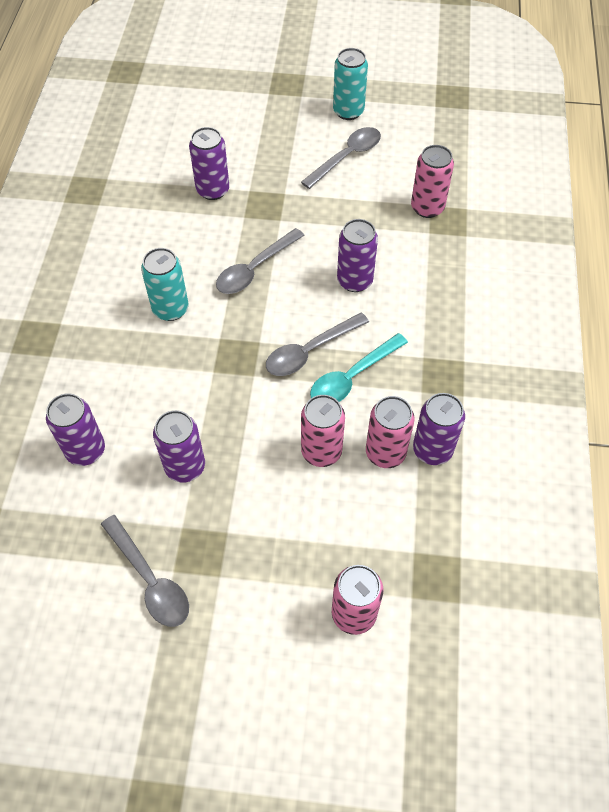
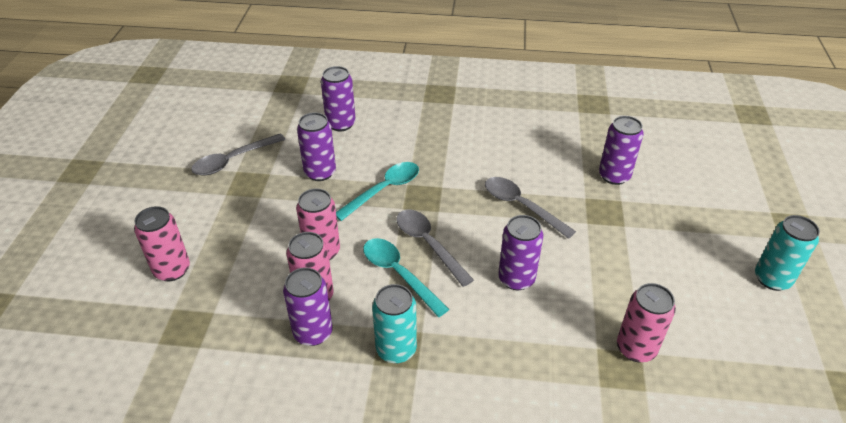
camera: 90 degrees right, 15 degrees down
(170, 309) = (471, 157): turquoise can -> turquoise can (396, 349)
(222, 395) = (384, 190): none -> turquoise spoon
(347, 157) = (695, 276): grey spoon -> none

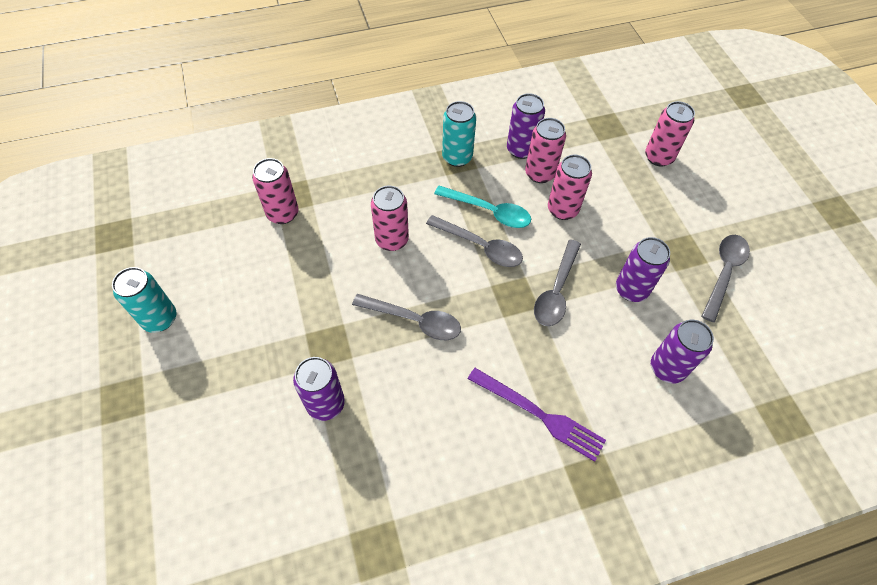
camera: 155 degrees right, 15 degrees up
(384, 190) = (556, 291): turquoise spoon -> grey spoon
(453, 128) = (539, 415): none -> purple fork
(516, 279) = (392, 240): purple can -> pink can

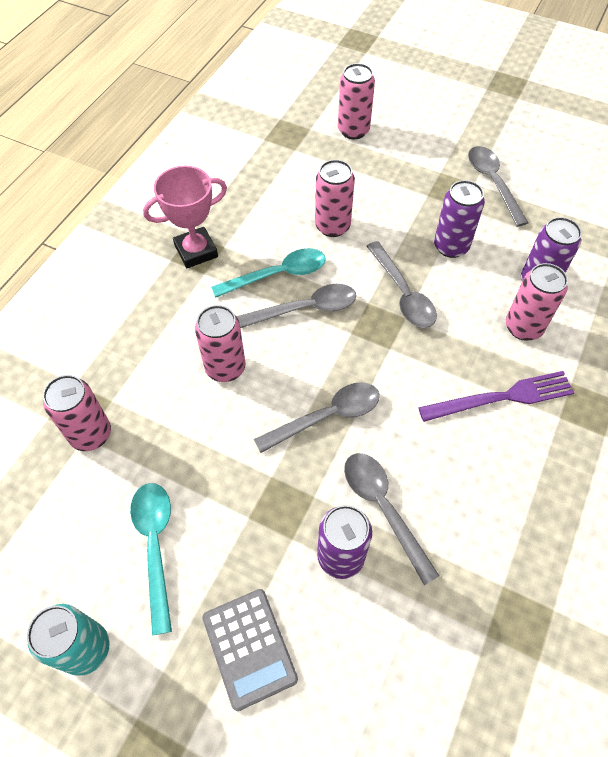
camera: 45 degrees left, 0 degrees up
(226, 399) = (249, 648): none -> grey calculator
(245, 301) = (155, 545): none -> turquoise spoon
(381, 403) = (383, 508): none -> grey spoon
(457, 157) = (196, 251): turquoise can -> pink trophy
(521, 149) = (242, 203): purple can -> none
(539, 173) = (281, 211): pink can -> pink can (523, 327)

